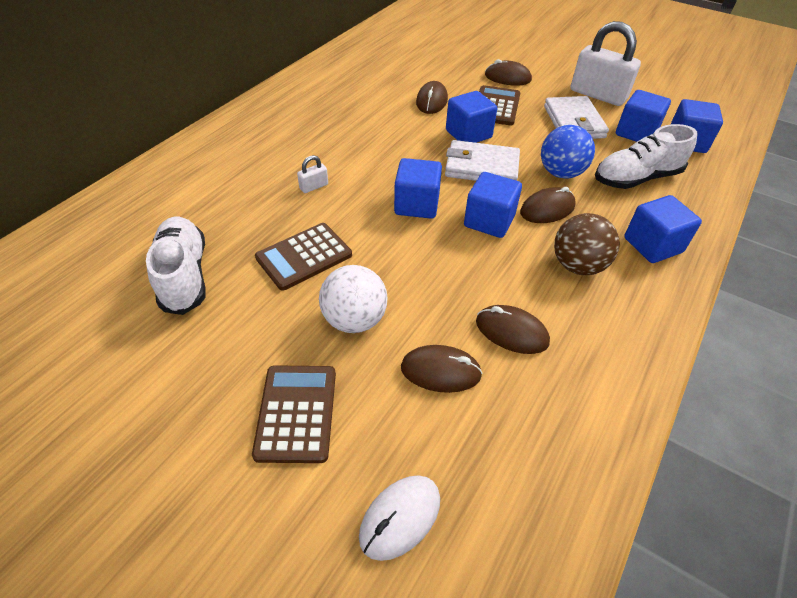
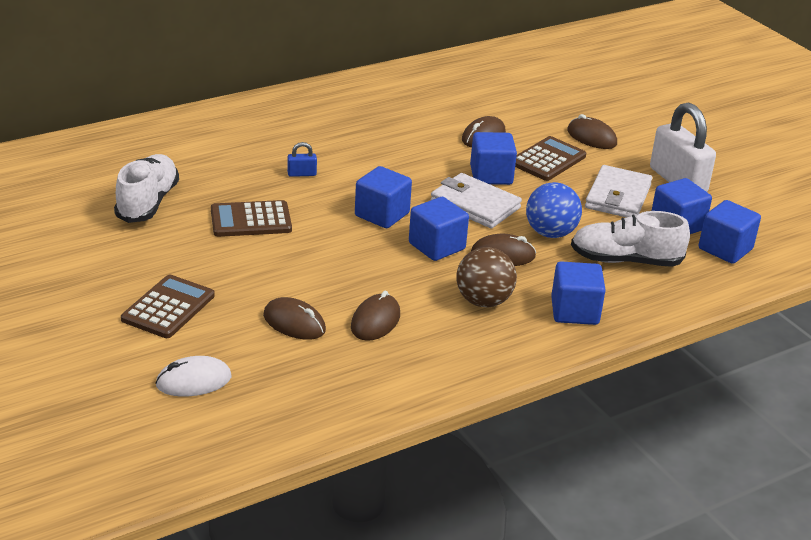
camera: 25 degrees right, 15 degrees down
(314, 186) = (301, 174): white padlock -> blue padlock
(354, 320) = (256, 272): white ball -> none
(511, 332) = (375, 321): brown mouse -> brown mouse turned 60 degrees clockwise

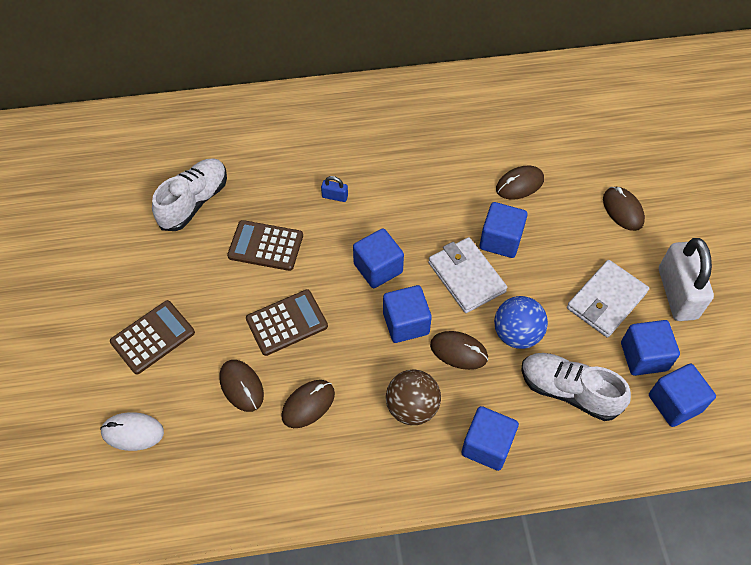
camera: 25 degrees right, 25 degrees up
(548, 160) = (564, 232): brown calculator -> brown calculator (287, 323)

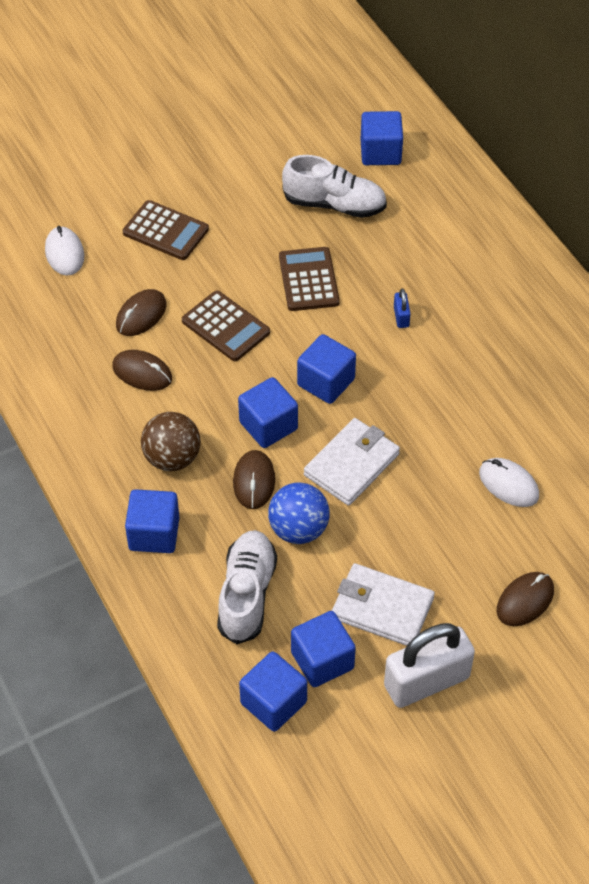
camera: 70 degrees right, 5 degrees down
(500, 240) = (417, 484): blue cube -> blue cube (380, 152)
(519, 184) = (508, 484): brown mouse -> white mouse

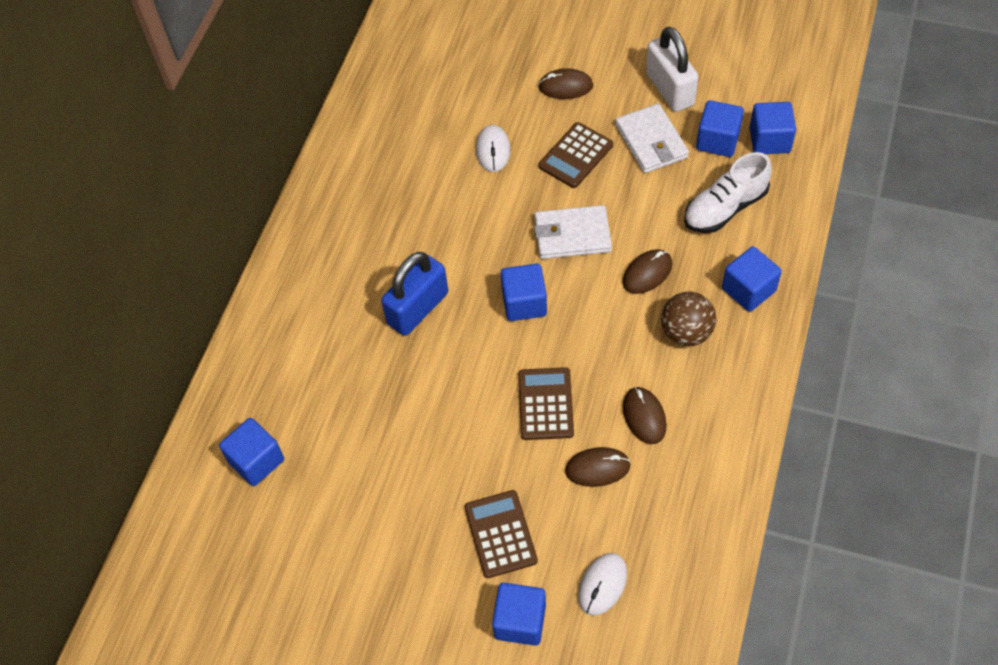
camera: 130 degrees left, 5 degrees up
(268, 426) = (597, 303): blue cube -> blue cube (520, 621)
(298, 529) = (651, 221): blue ball -> none
(308, 280) = (444, 392): brown calculator -> brown calculator (575, 156)
(334, 205) = (349, 442): white shoe -> none
(401, 317) = (418, 308): blue padlock -> blue padlock, size x2.41
(426, 681) = (670, 89): white padlock -> white padlock turned 45 degrees clockwise

